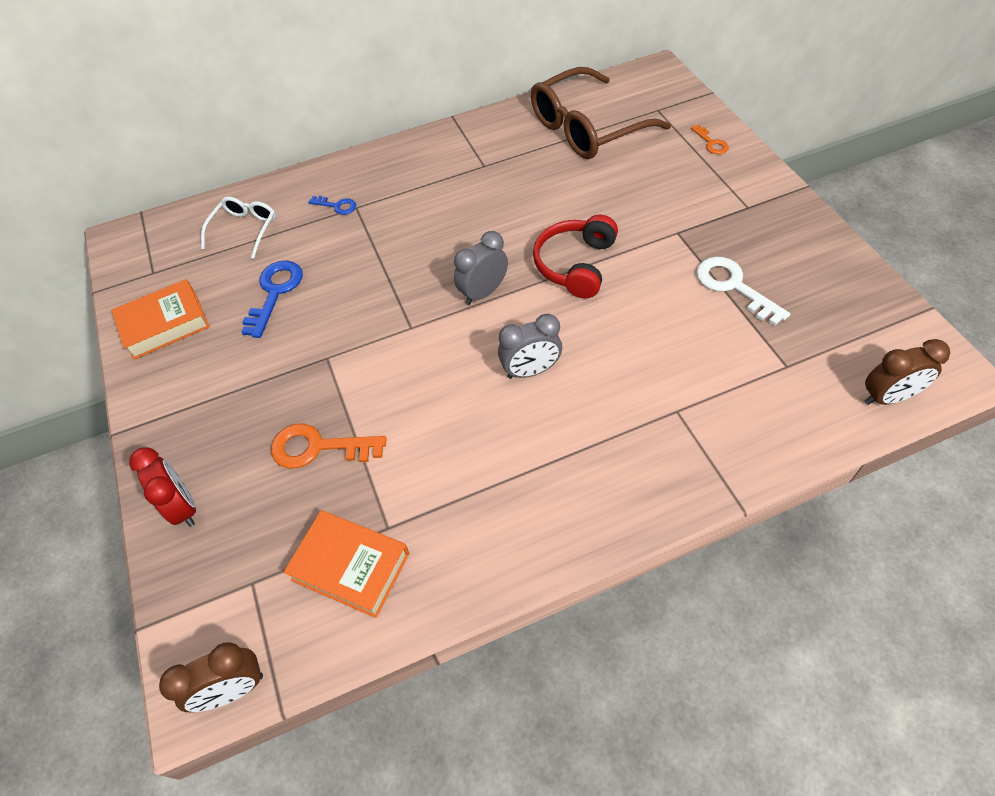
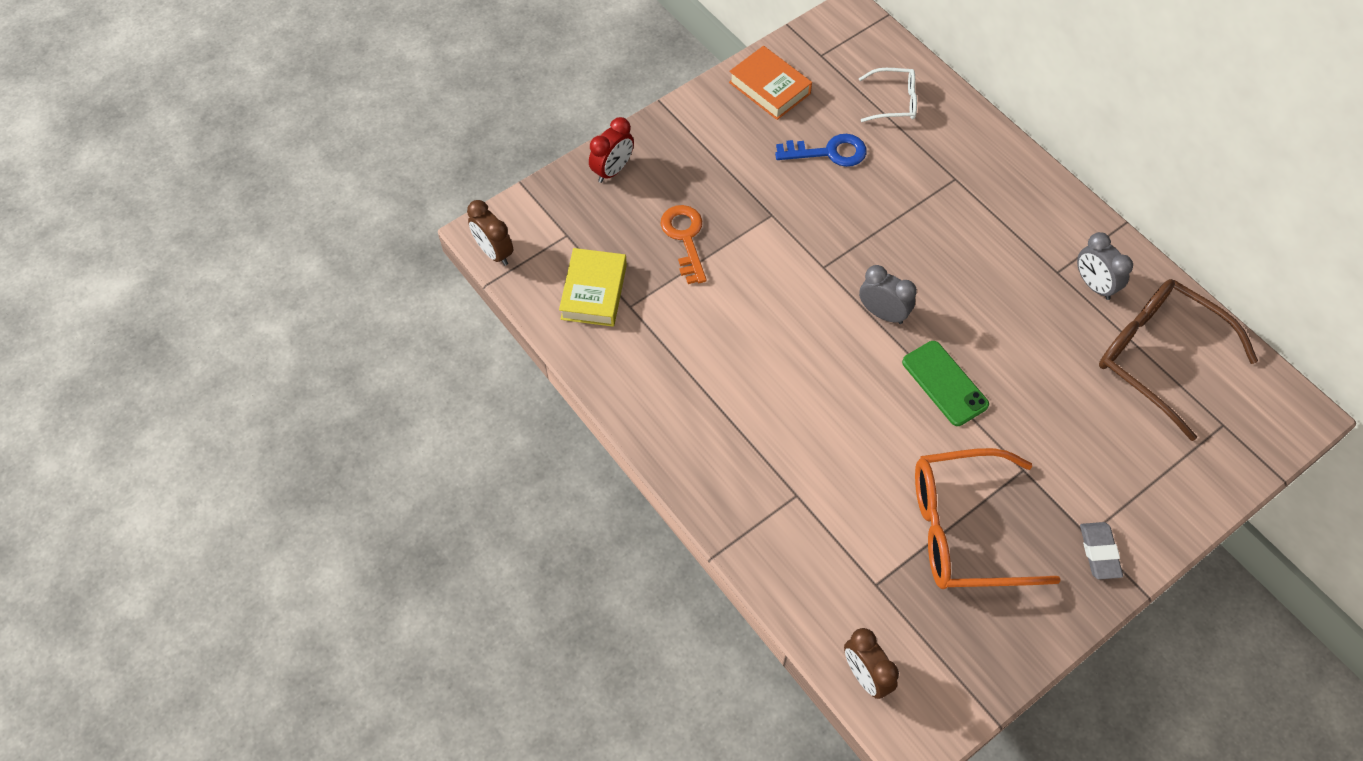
camera: 70 degrees right, 5 degrees up
(337, 206) = (951, 163): blue key -> none
(350, 566) = (594, 292): orange book -> yellow book
(530, 371) = (805, 371): grey clock -> grey clock (1094, 285)
(575, 265) = (944, 383): red headphones -> green phone
(711, 143) = (1184, 488): orange key -> none
(733, 286) = (963, 530): white key -> orange glasses
(765, 204) = (1099, 552): none -> grey eraser

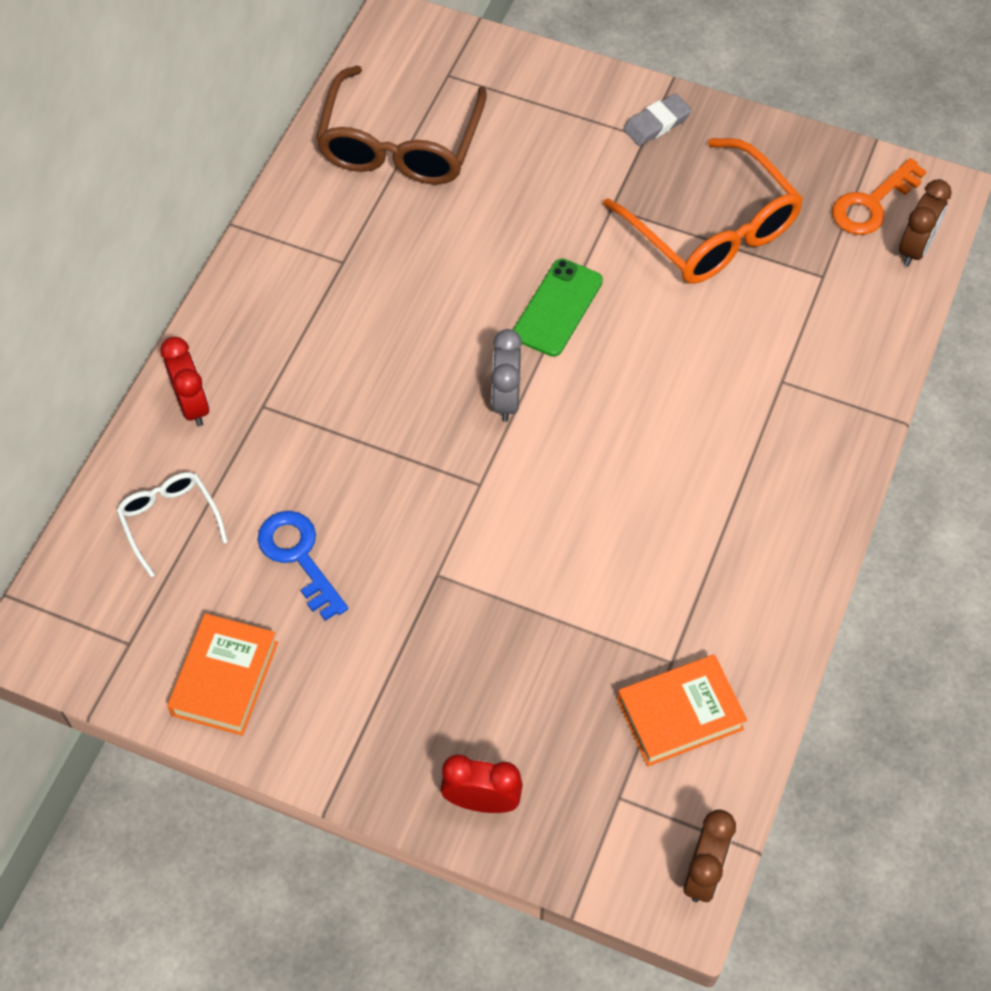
camera: 120 degrees left, 0 degrees up
(594, 292) = (679, 714): yellow book -> orange book
(685, 238) = (534, 653): orange key -> orange key (872, 204)
(976, 143) = (192, 405): none -> red clock
(1094, 285) = (340, 225): grey clock -> none

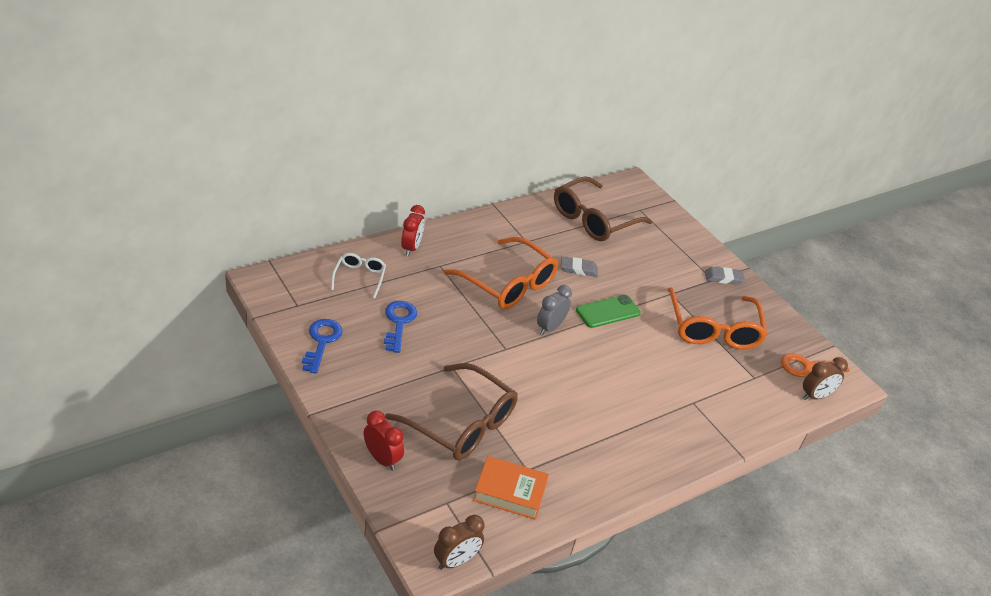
camera: 30 degrees right, 20 degrees down
(225, 678) = (321, 342): orange book -> blue key
(386, 364) = (508, 284): none -> orange glasses
(456, 259) = (578, 269): none -> grey eraser
(531, 658) = (462, 424): none -> brown glasses

